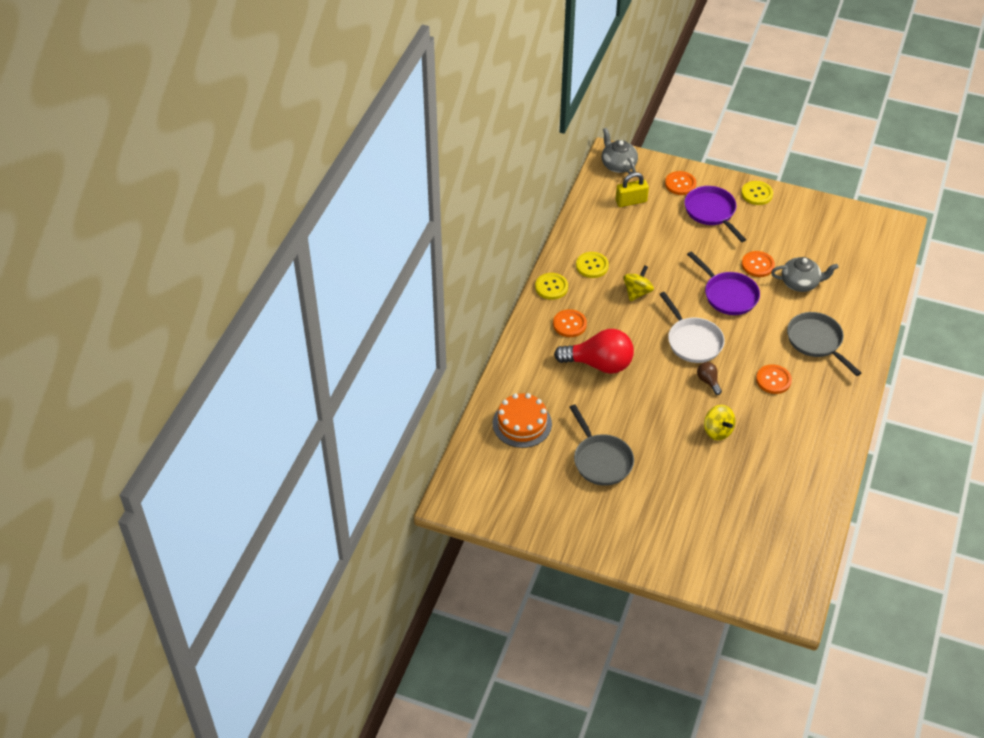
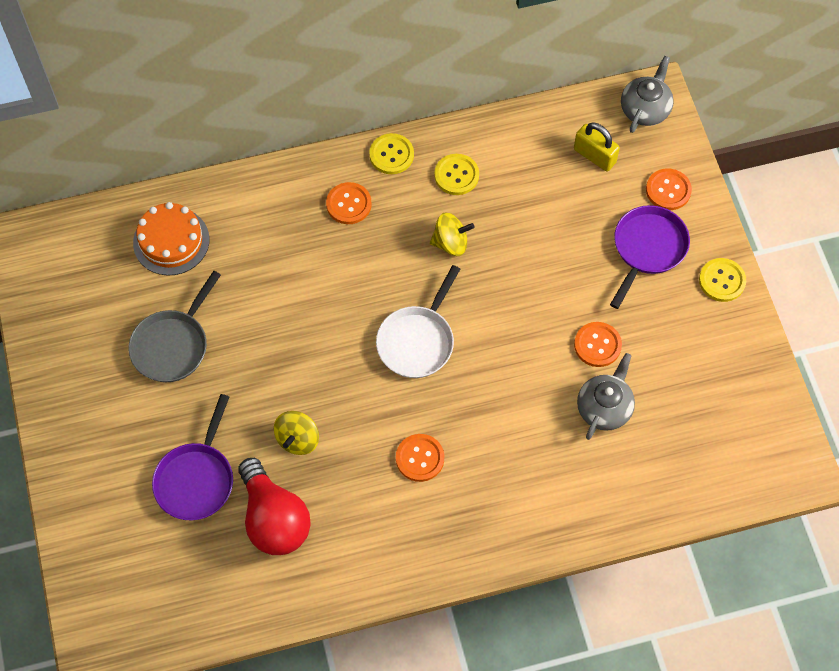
camera: 55 degrees right, 15 degrees up
(599, 364) = (311, 266): red light bulb -> red light bulb (274, 519)
(708, 381) = (366, 390): brown light bulb -> none
(728, 295) = (521, 339): purple pan -> purple pan (196, 479)
(800, 283) = (604, 407): grey teapot -> grey teapot turned 120 degrees counterclockwise
(816, 341) = (519, 474): grey pan -> none

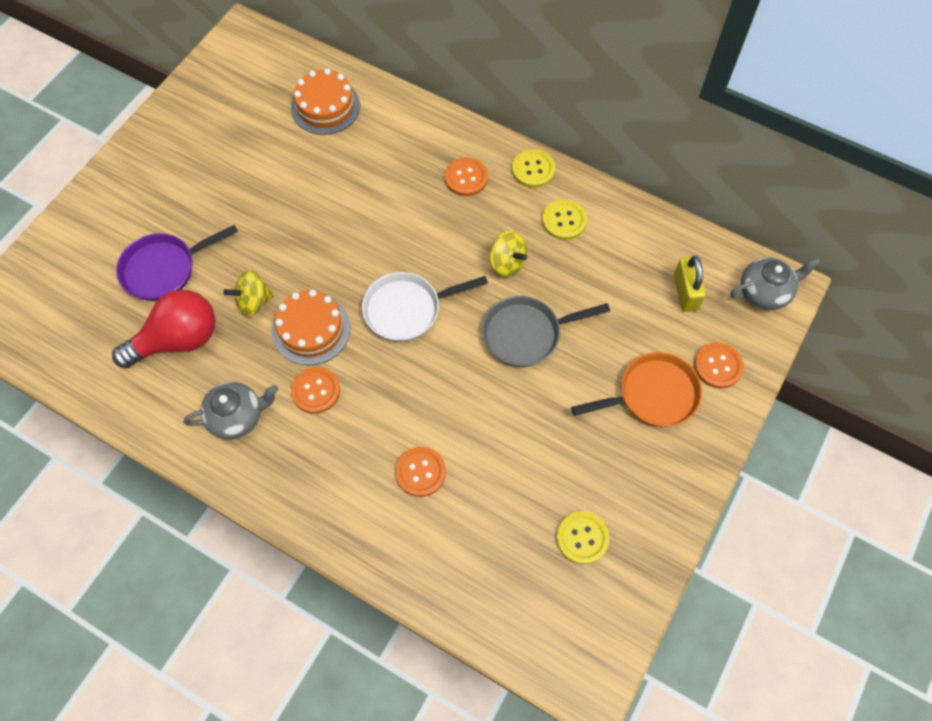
camera: 45 degrees right, 0 degrees up
(173, 345) = (250, 171): grey pan -> grey pan (526, 334)
(274, 519) = (178, 340): red light bulb -> red light bulb turned 135 degrees counterclockwise
(365, 419) = (311, 329): none -> orange cake
(597, 345) = (533, 430): orange button -> orange button (420, 472)
(604, 407) = (486, 481): grey teapot -> grey teapot (237, 416)
(647, 249) = (652, 395): purple pan -> orange pan
(722, 281) = (687, 472): yellow button -> yellow button (582, 538)

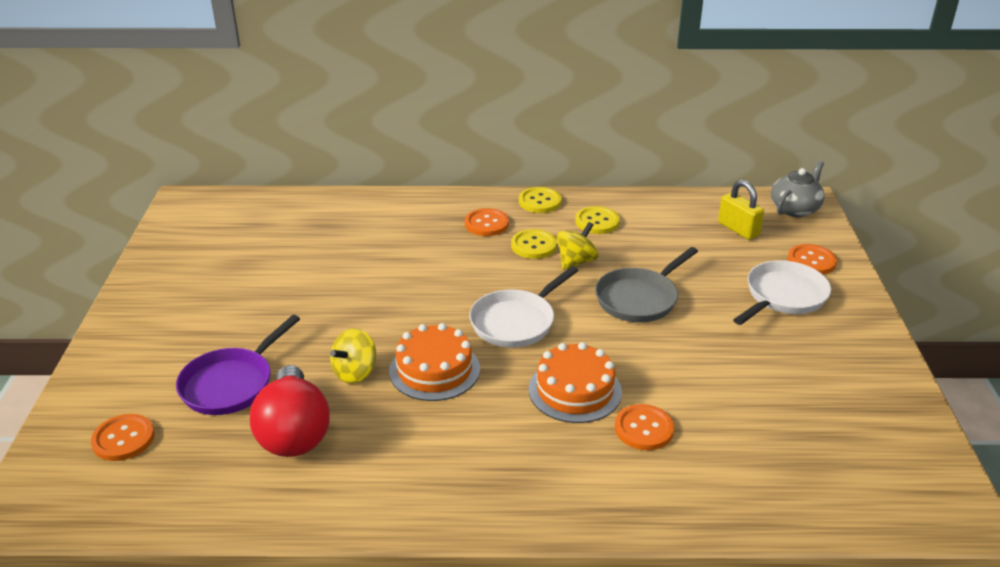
camera: 30 degrees left, 30 degrees down
(178, 340) = (294, 432): red light bulb -> red light bulb turned 135 degrees clockwise
(237, 416) = (414, 466): grey teapot -> none
(316, 391) = (481, 412): orange button -> orange button (123, 439)
(325, 106) = (311, 221): orange cake -> orange cake (575, 390)
(507, 263) = (576, 262): yellow spinning top -> yellow spinning top turned 60 degrees counterclockwise
(582, 538) = (834, 411): yellow button -> yellow button (534, 245)
(652, 395) = (783, 296): orange pan -> white pan

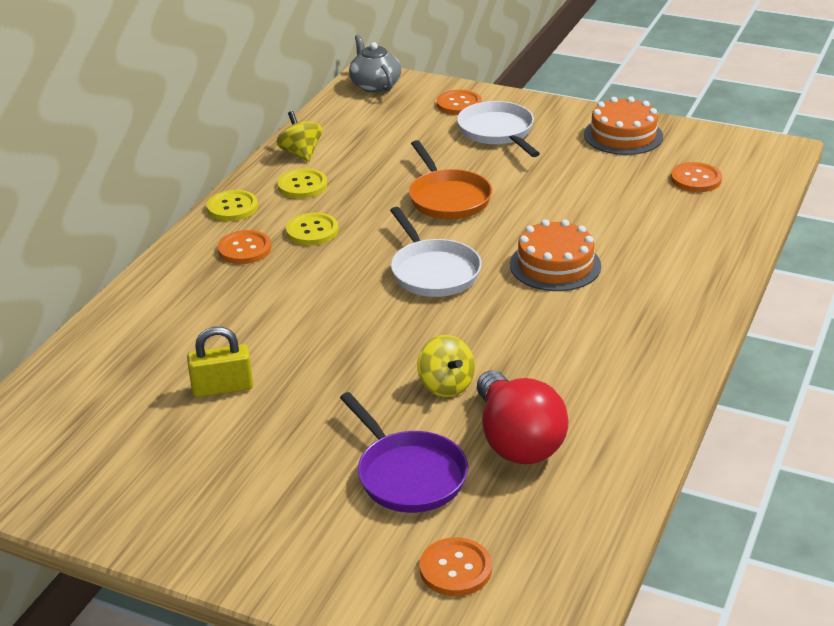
camera: 65 degrees left, 0 degrees up
(294, 432) = (517, 441): red light bulb -> red light bulb turned 60 degrees clockwise
(434, 370) = (475, 335): orange cake -> orange cake (623, 135)
(576, 262) = (361, 215): yellow spinning top -> yellow spinning top (301, 153)
(639, 298) = (448, 198): grey pan -> orange pan
(644, 429) = (624, 245): orange button -> orange button (696, 179)
(738, 229) = (382, 120): yellow padlock -> yellow padlock (222, 388)

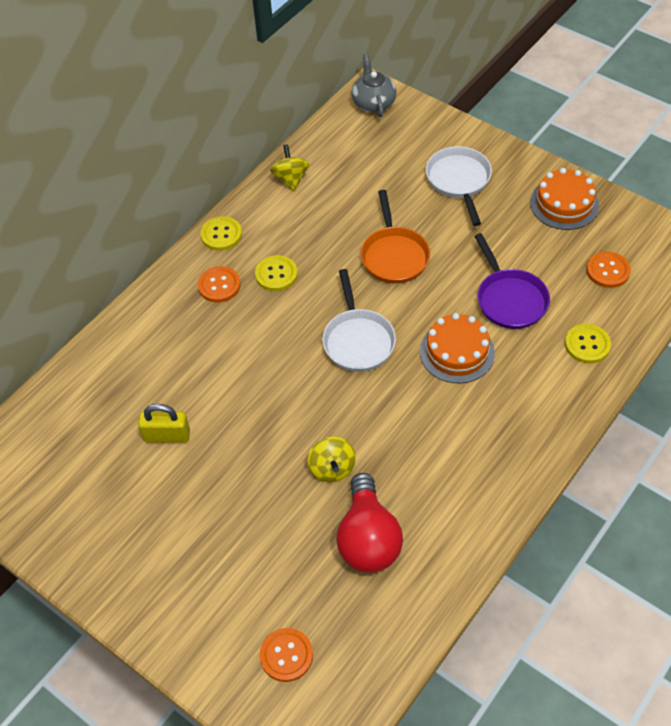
camera: 15 degrees right, 20 degrees up
(302, 185) = (282, 218): yellow button -> yellow button (587, 344)
(408, 474) = (278, 555): purple pan -> purple pan (509, 299)
(459, 104) = (437, 139): orange button -> none

